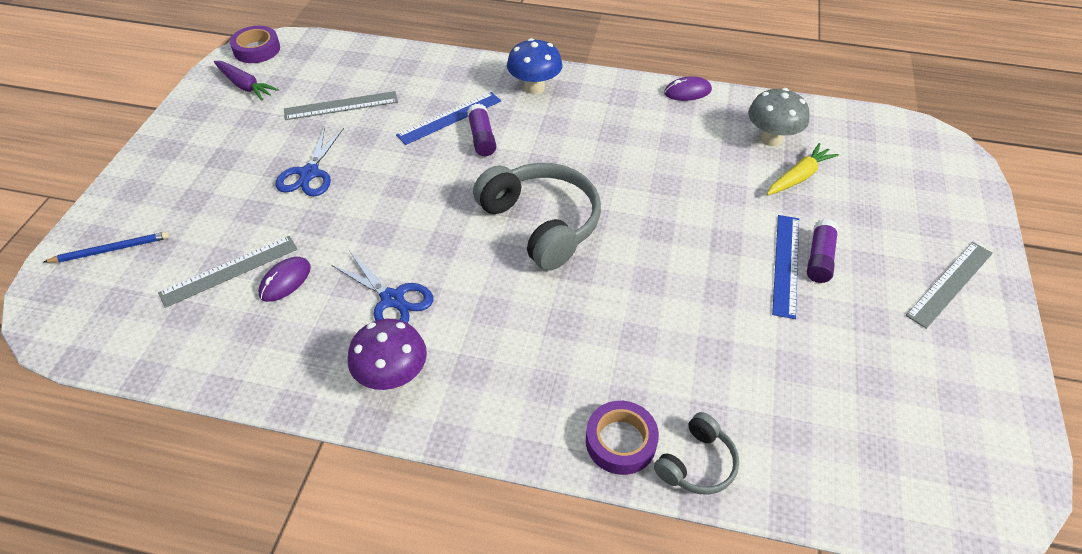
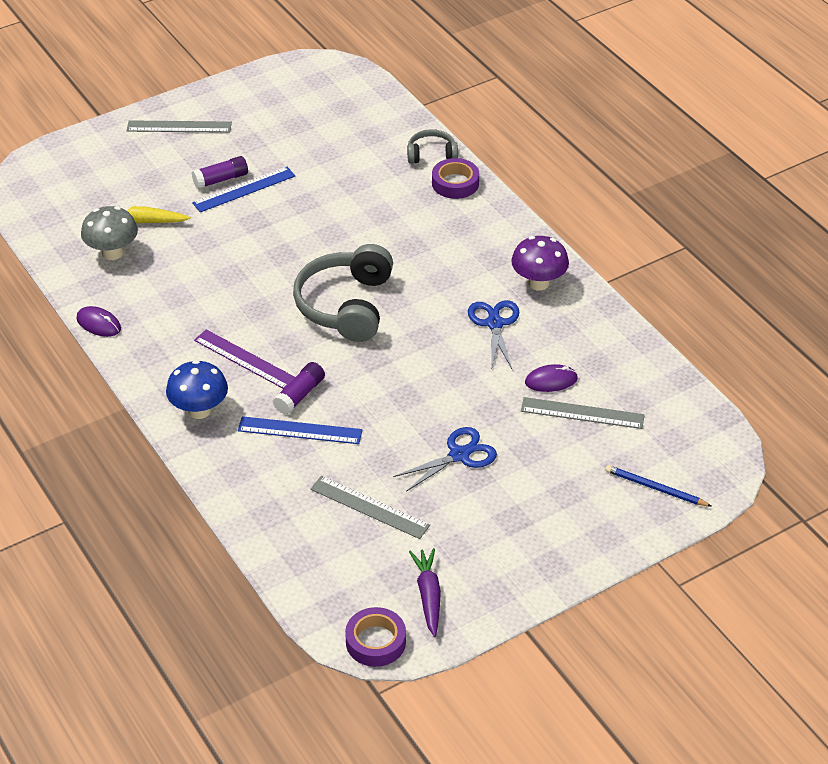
camera: 135 degrees left, 5 degrees down
(555, 135) = (245, 359): none -> purple ruler

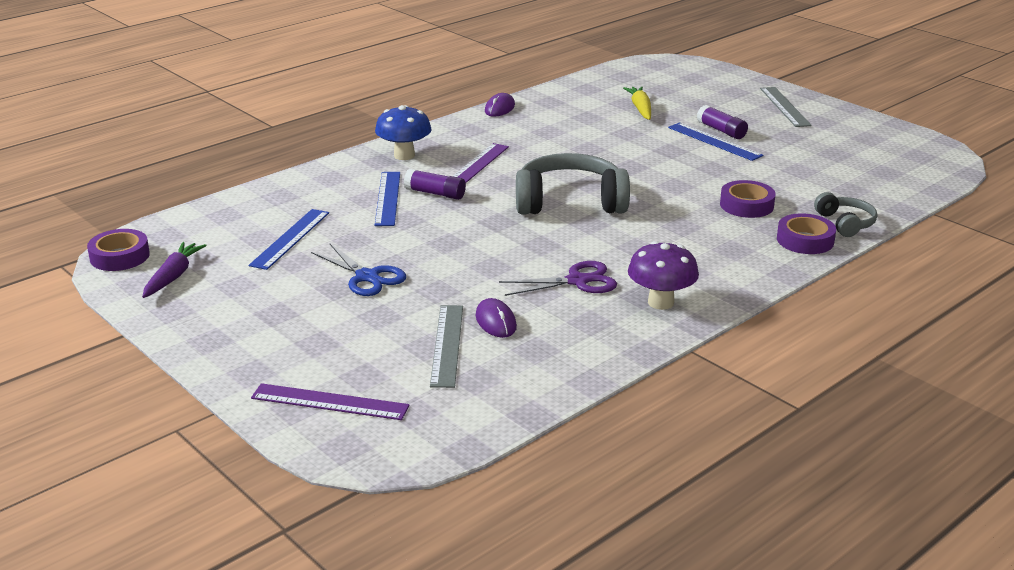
camera: 80 degrees right, 15 degrees down
(112, 253) = (592, 102): grey mushroom -> none
(369, 507) = (290, 238): grey ruler -> blue ruler
(383, 200) = (746, 205): none -> purple tape
(428, 596) = (173, 276): purple carrot -> purple carrot turned 60 degrees counterclockwise
(494, 324) = (577, 281): blue scissors -> purple scissors
(655, 488) = (330, 402): blue pencil -> purple ruler

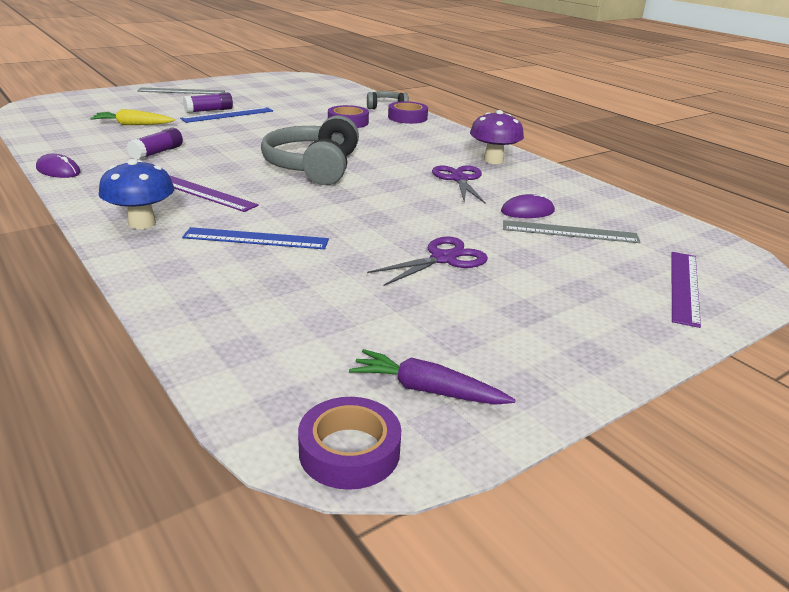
camera: 85 degrees left, 0 degrees up
(290, 238) = (337, 299): blue ruler -> none
(367, 277) = (443, 259): blue scissors -> purple scissors
(435, 193) = (259, 215): purple glue stick -> purple glue stick (157, 153)

